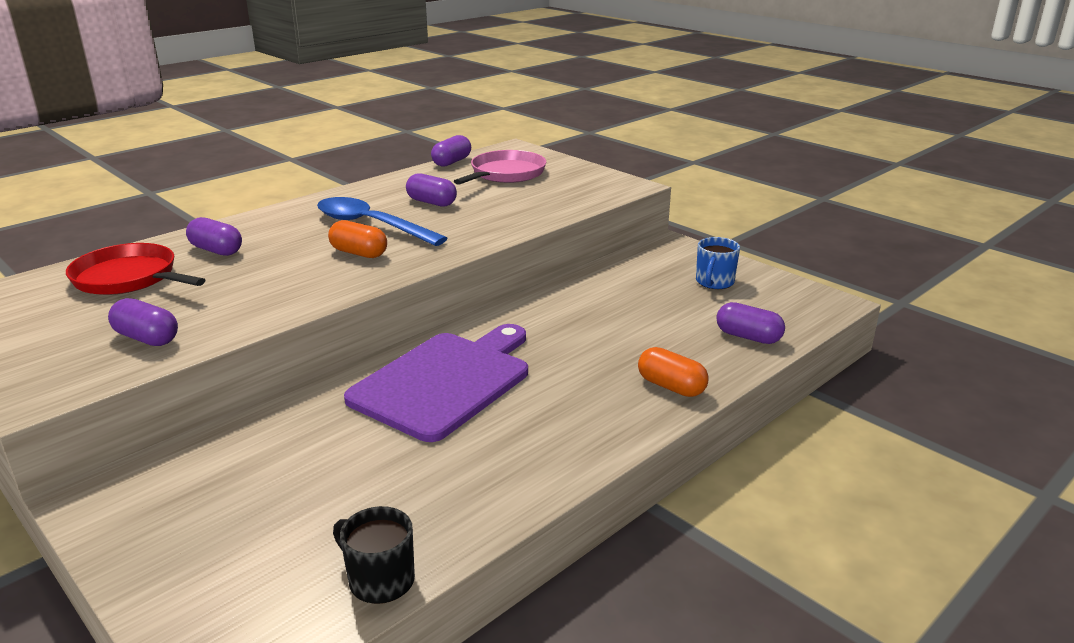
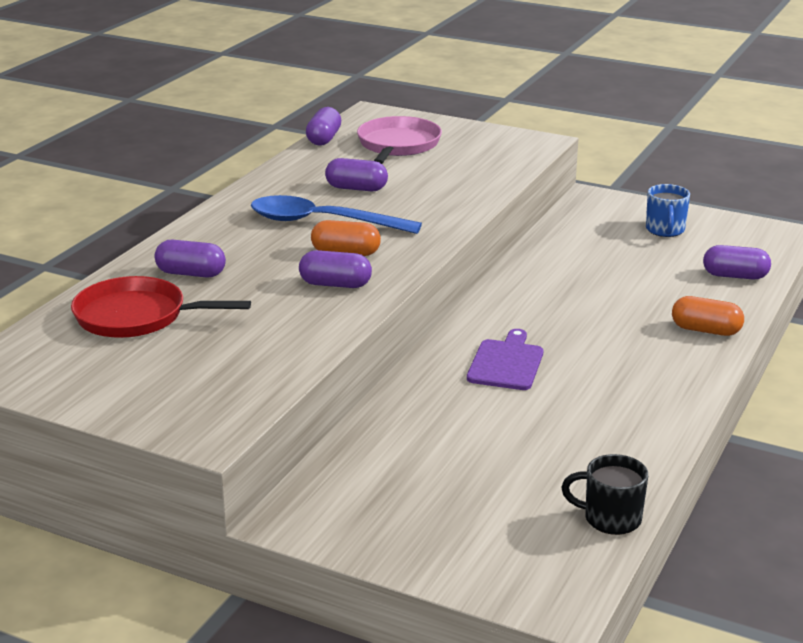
camera: 20 degrees left, 0 degrees up
(147, 338) = (240, 368): purple capsule -> purple capsule (335, 285)
(446, 381) = (506, 363): purple cutting board -> purple cutting board, size x0.53

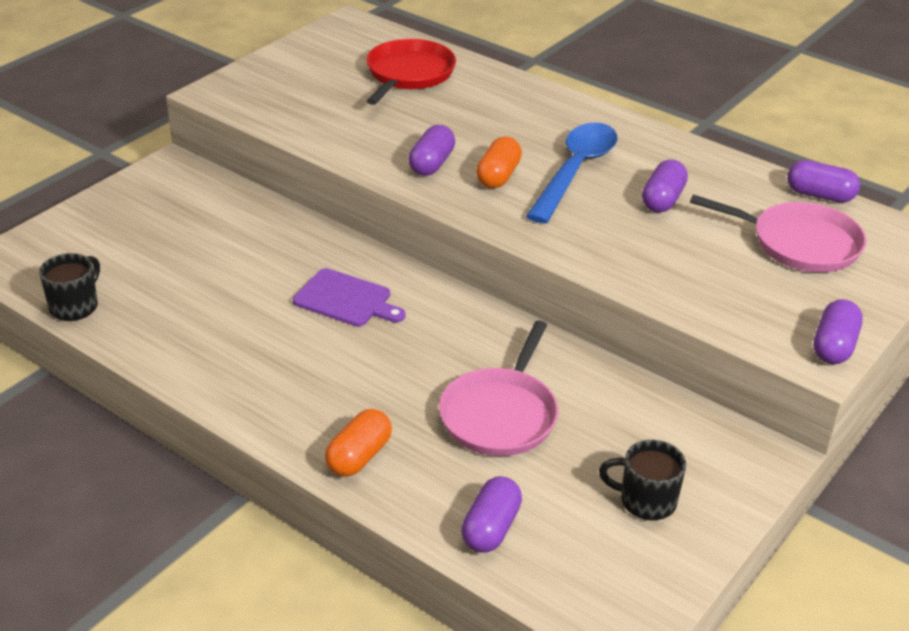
camera: 100 degrees right, 10 degrees up
(191, 274) = (479, 99): purple capsule -> purple capsule (834, 346)
(615, 282) = (500, 415): none -> pink pan
(665, 230) = (646, 501): blue mug -> black mug

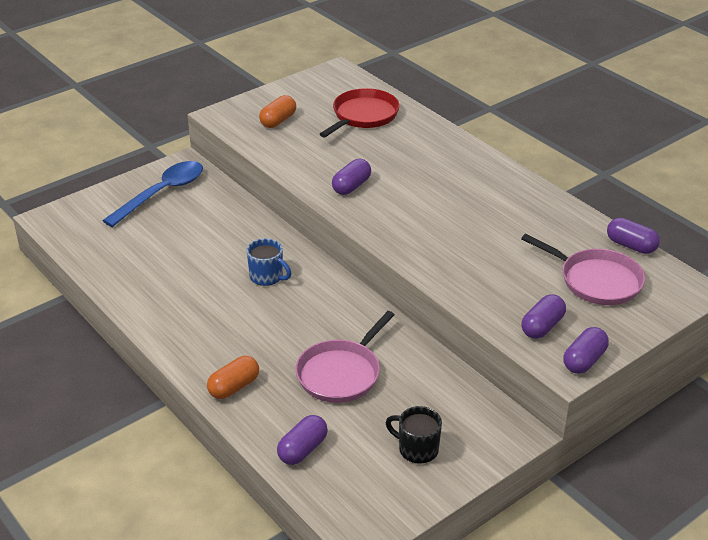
camera: 15 degrees right, 0 degrees up
(75, 307) = (86, 257): black mug -> none
(346, 300) = (267, 277): purple cutting board -> blue mug
(498, 176) = (395, 201): orange capsule -> orange capsule (278, 121)
(575, 171) = (453, 204): blue spoon -> blue spoon (162, 193)
(663, 200) = (508, 234): purple capsule -> purple capsule (542, 327)

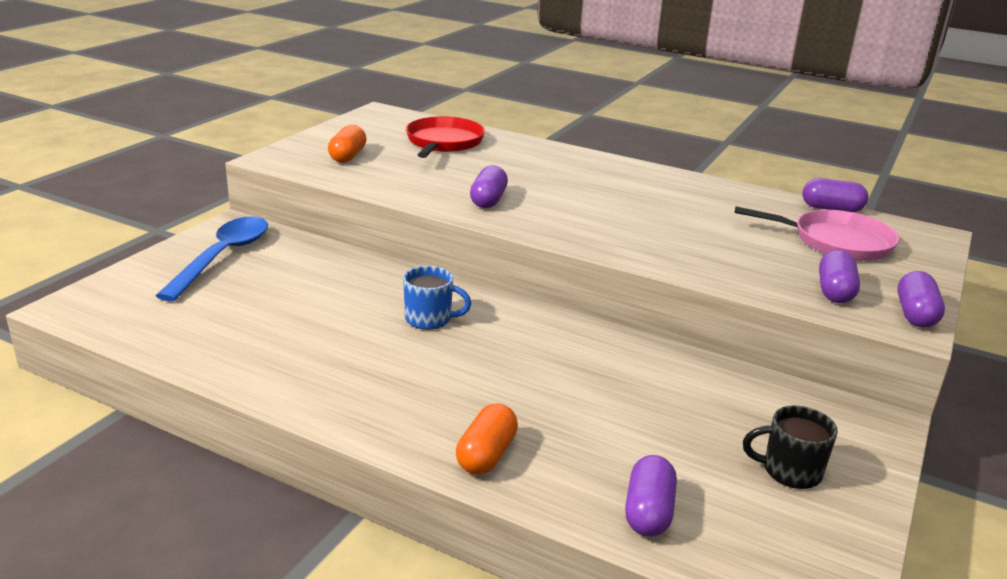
camera: 25 degrees left, 10 degrees down
(341, 373) = (614, 405): pink pan -> none

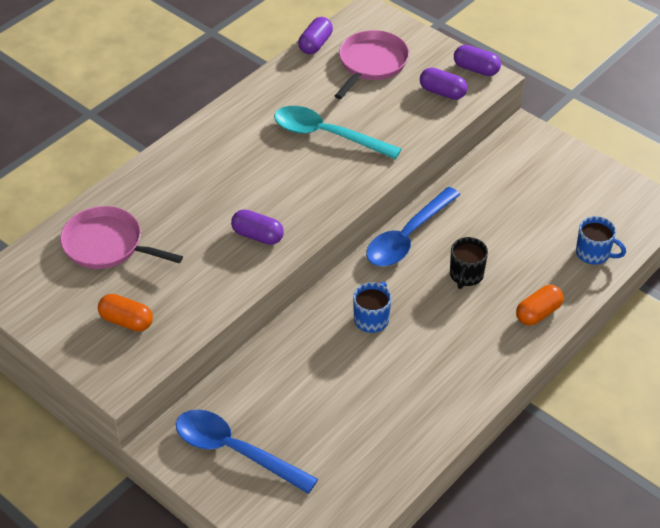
camera: 75 degrees left, 20 degrees up
(444, 142) = (107, 245): red pan -> pink pan
(486, 455) = (538, 313): orange capsule -> orange capsule turned 75 degrees counterclockwise
(583, 334) = (407, 237): none -> blue spoon
(648, 512) = (593, 253): purple capsule -> blue mug
(677, 224) = (327, 135): none -> turquoise spoon
(790, 471) = (565, 185): black mug -> black mug (466, 275)

